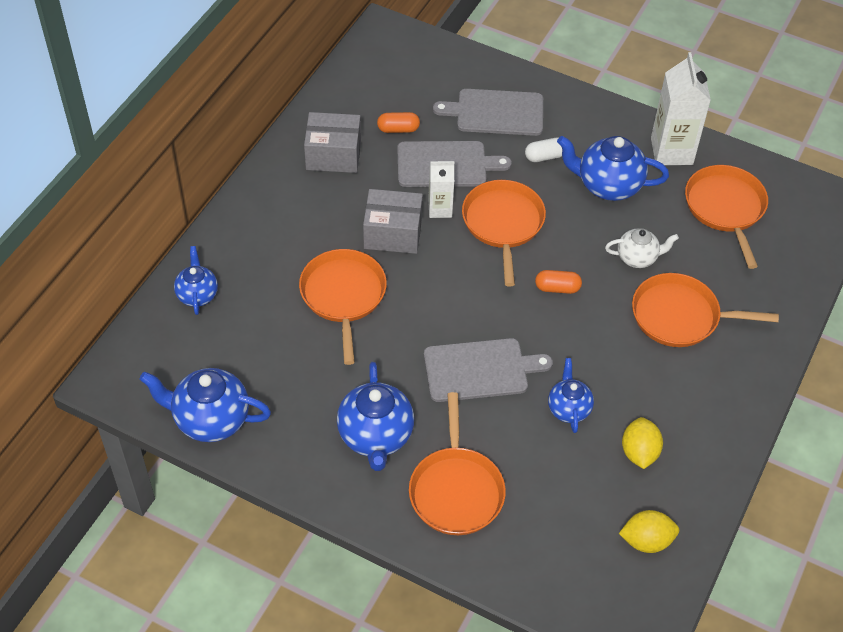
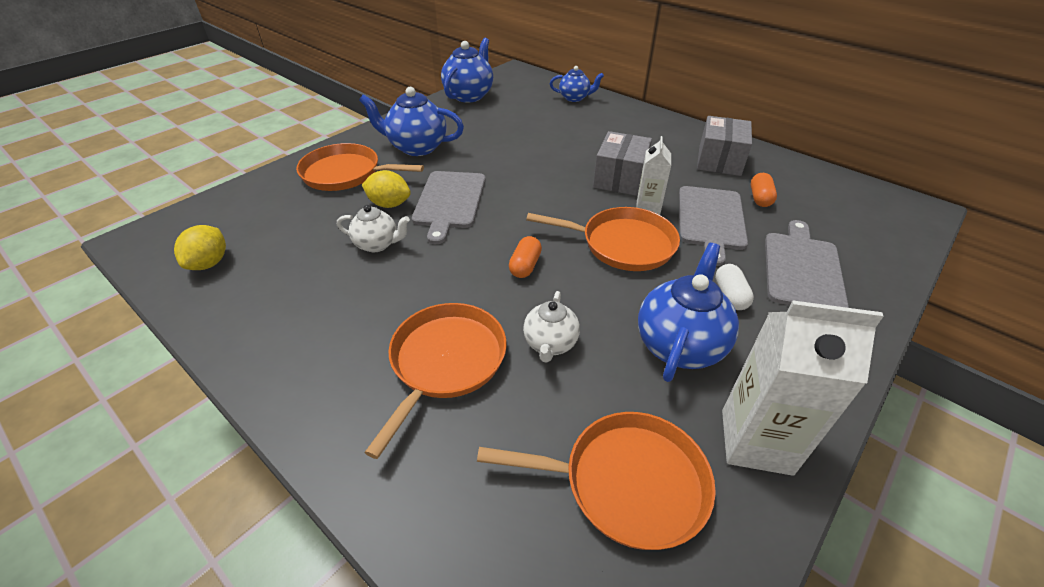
camera: 105 degrees right, 10 degrees down
(343, 296) = (555, 149): orange pan -> none
(568, 409) = (377, 244): blue teapot -> white teapot
(639, 452) = (297, 280): yellow lemon -> yellow lemon (389, 204)

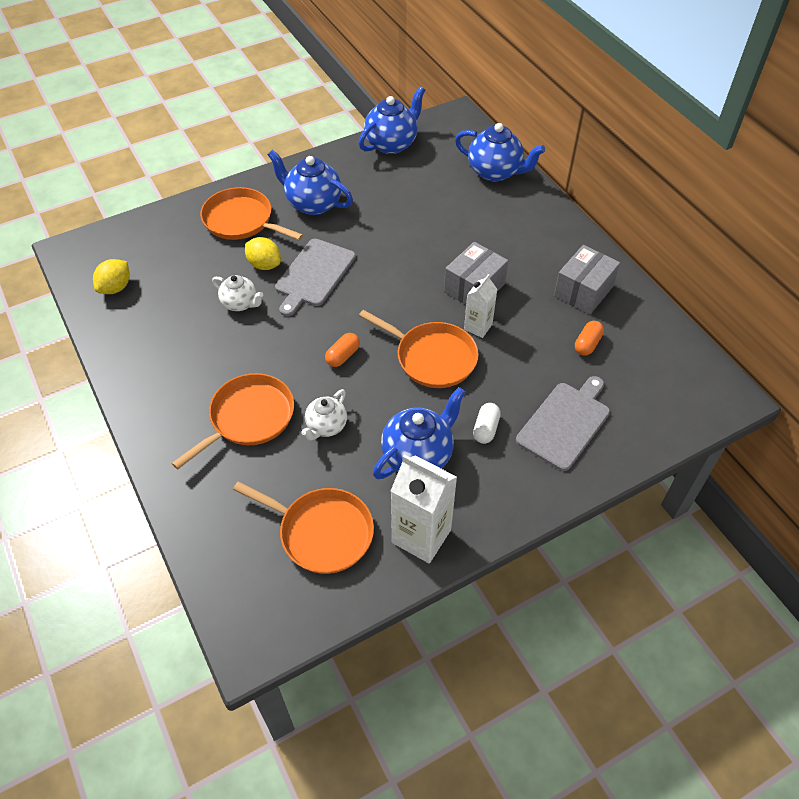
camera: 20 degrees right, 10 degrees up
(574, 98) = (495, 172): blue teapot -> blue teapot, size x1.66
(711, 220) = (524, 354): grey cutting board -> none

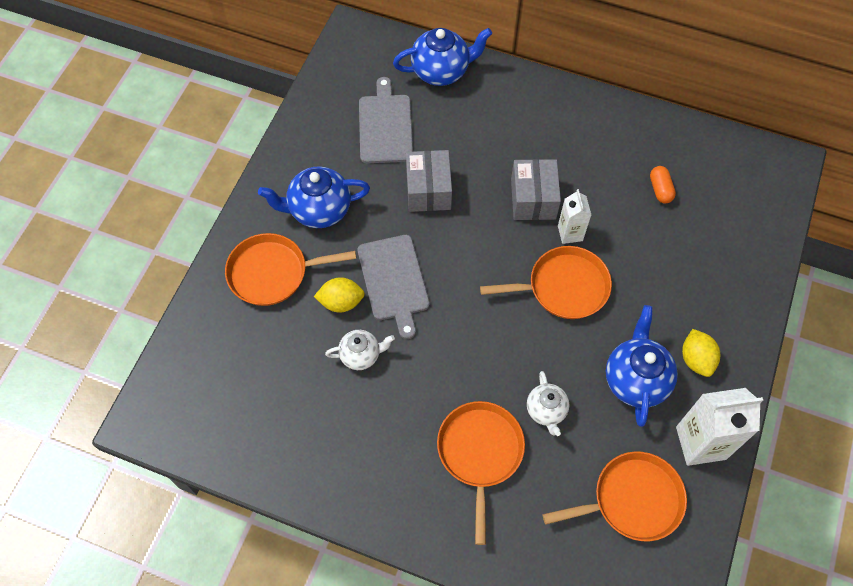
camera: 40 degrees left, 10 degrees up
(116, 287) = (231, 425): yellow lemon -> yellow lemon (696, 359)
(343, 356) = (495, 339): orange capsule -> none
(392, 144) = (324, 99): blue teapot -> none
(486, 429) = (659, 318): white capsule -> none
(565, 423) = (707, 270): grey cutting board -> grey cutting board (385, 126)
(583, 291) = (614, 143): grey box -> grey box (428, 190)

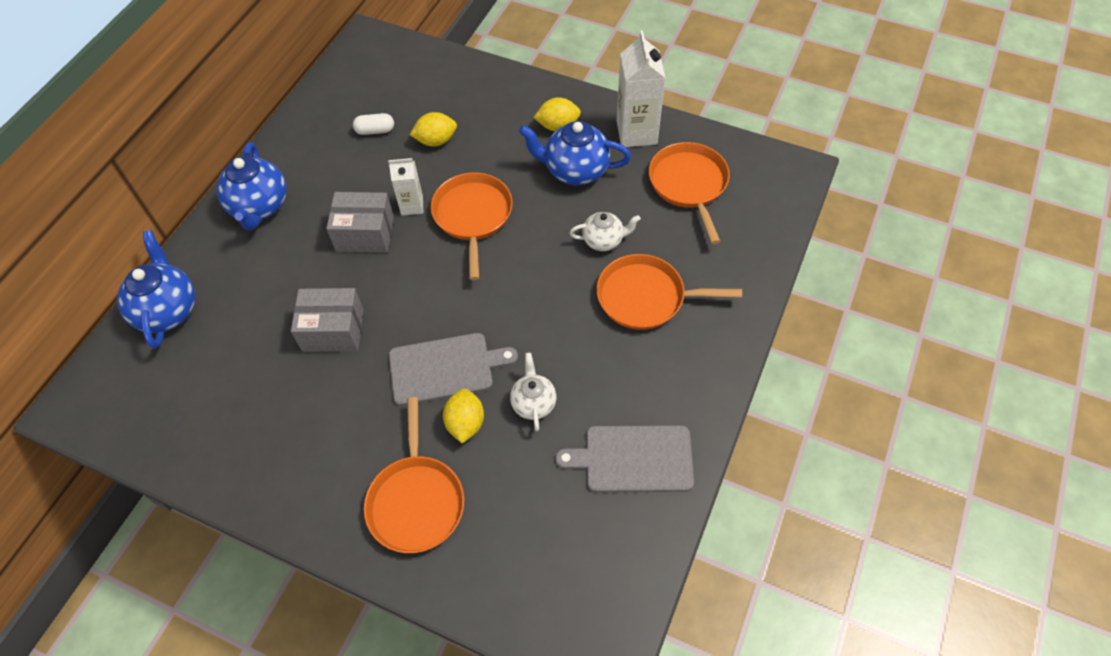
camera: 85 degrees left, 5 degrees down
(319, 210) = (336, 448): blue teapot -> blue teapot (260, 207)
(385, 126) = (231, 372): grey cutting board -> grey cutting board (633, 459)
(656, 244) = (436, 141): none -> yellow lemon
(660, 189) = (375, 130): orange capsule -> white capsule

